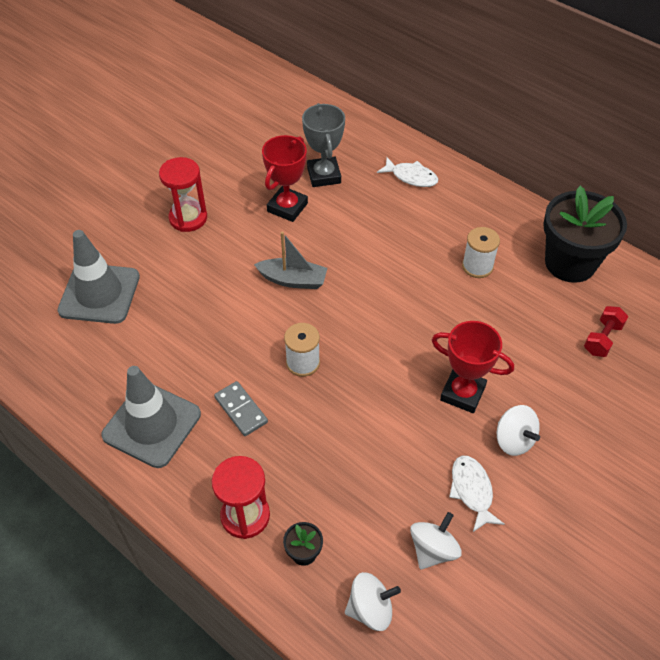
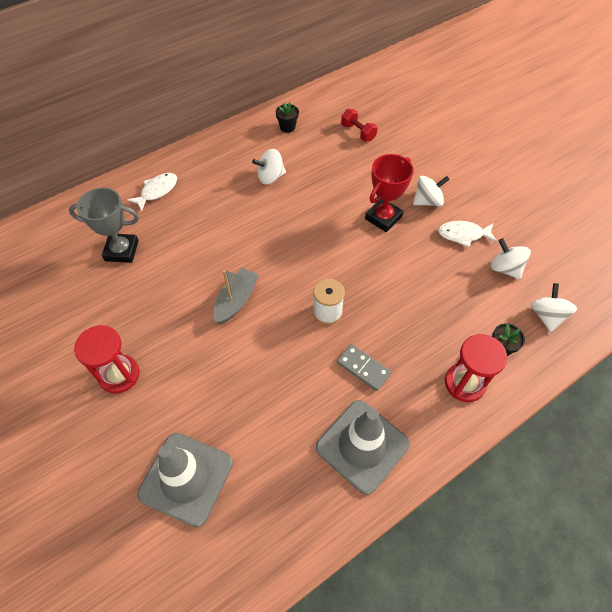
camera: 75 degrees left, 5 degrees up
(241, 410) = (363, 368): grey domino -> grey domino turned 60 degrees clockwise
(287, 207) = (147, 287): red trophy -> none
(477, 266) = (270, 177): white spool -> white spinning top
(570, 263) = (287, 127): black flower pot -> black flower pot, size x0.40

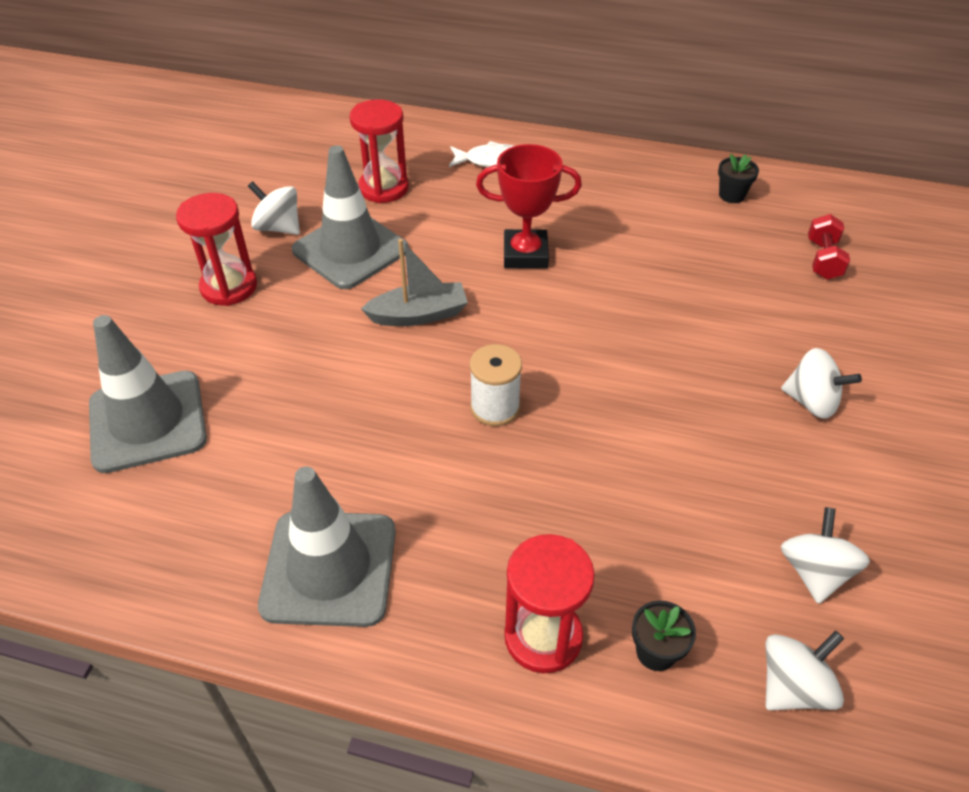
camera: 50 degrees right, 10 degrees down
(122, 250) = (383, 188): grey trophy -> red hourglass
(154, 298) = (350, 250): none -> grey traffic cone
(270, 177) = (633, 230): white spinning top -> white spinning top (278, 227)
(363, 368) = (448, 497): grey domino -> none
(383, 218) = (715, 371): red trophy -> red trophy (525, 254)
(463, 235) = (808, 480): white fish -> none

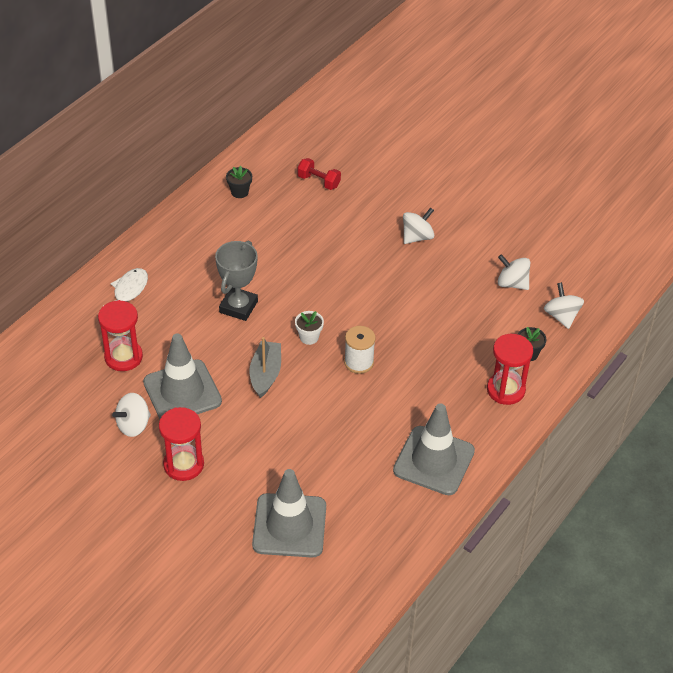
camera: 70 degrees left, 0 degrees up
(513, 338) = (309, 337): none -> white flower pot
(525, 254) = (238, 307): red trophy -> grey trophy

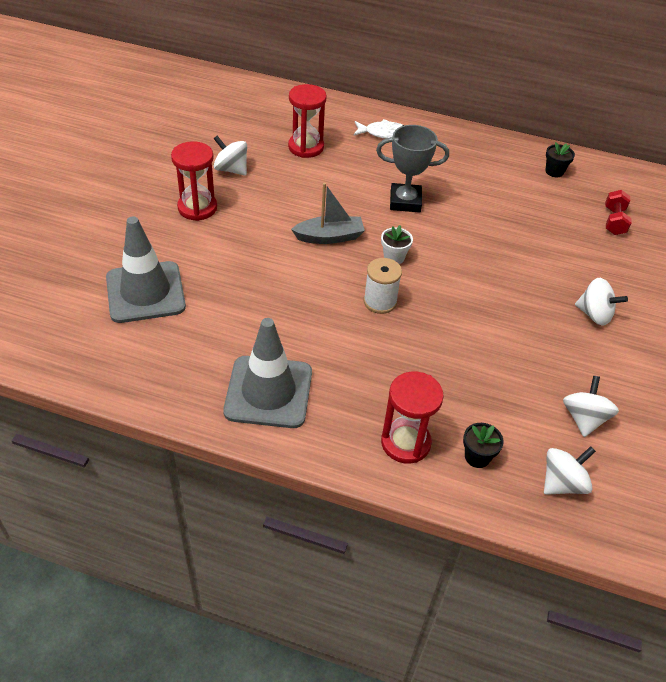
camera: 70 degrees right, 0 degrees up
(182, 392) = (282, 189): grey traffic cone -> none

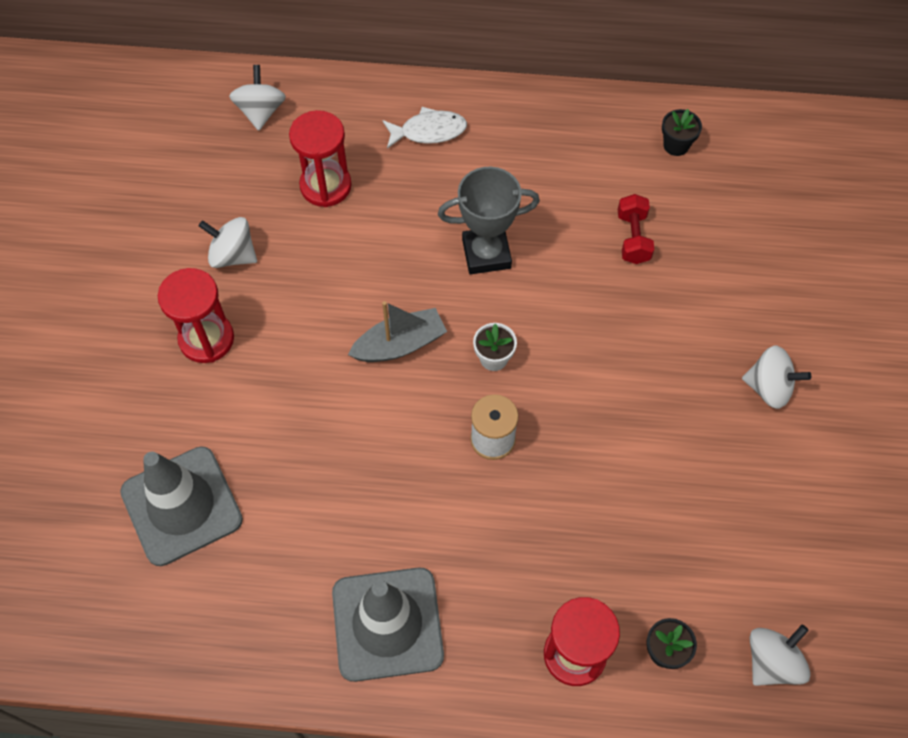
camera: 10 degrees left, 15 degrees up
(584, 418) = (782, 558): white spinning top -> white spinning top (261, 111)
(614, 221) = (769, 218): red dumbbell -> red dumbbell (633, 238)

